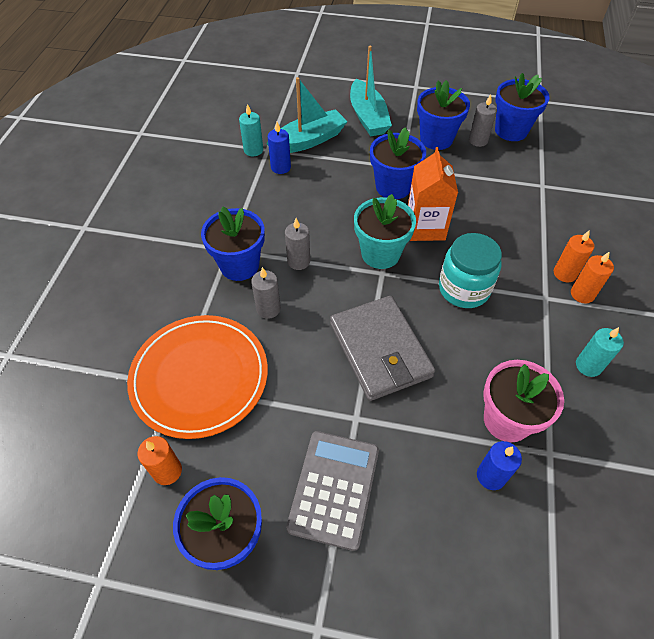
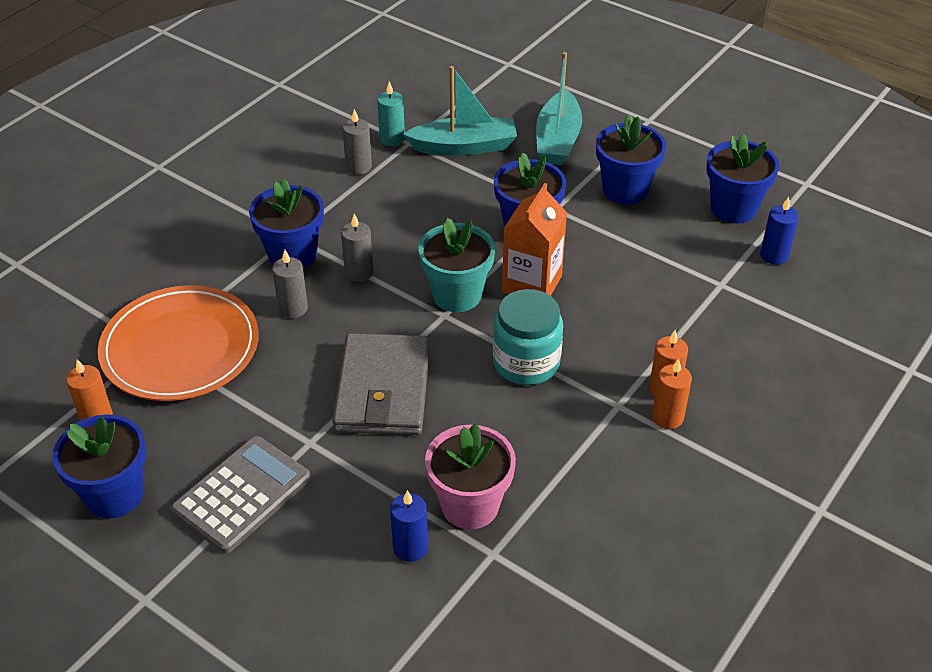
camera: 25 degrees right, 10 degrees down
(280, 167) = (410, 167): blue candle -> blue candle (774, 255)
(478, 140) = (678, 207): grey candle -> grey candle (359, 167)
(588, 366) = (610, 490): turquoise candle -> none

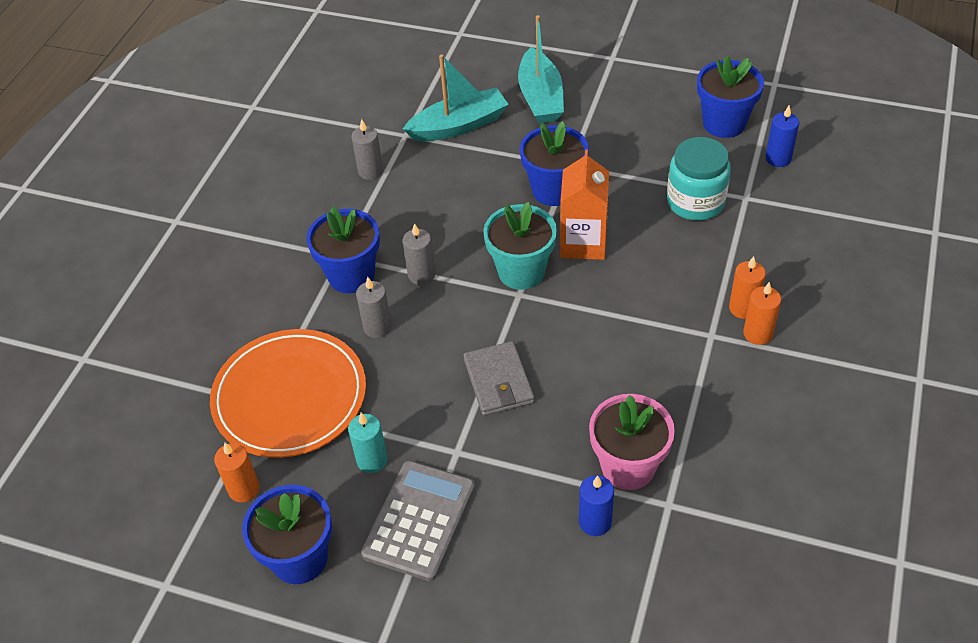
camera: 15 degrees left, 5 degrees up
(383, 389) = (498, 381): grey wallet -> grey wallet, size x0.65
(392, 139) = (388, 135): turquoise candle -> turquoise candle (372, 460)
(526, 363) = (613, 319): turquoise jar -> turquoise jar (695, 202)
(625, 190) = (623, 130): blue flower pot -> none

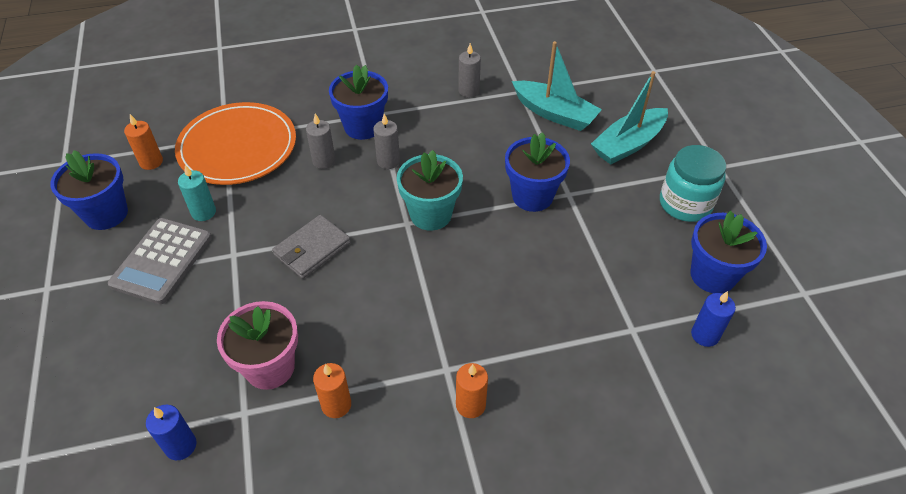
camera: 55 degrees right, 0 degrees up
(419, 520) = (162, 261): grey calculator -> grey calculator turned 120 degrees clockwise
(583, 243) = (489, 238): orange carton -> none
(595, 522) = (204, 368): blue candle -> blue candle (181, 446)
(695, 202) = (595, 294): turquoise jar -> turquoise jar (685, 204)
(743, 308) = (493, 381): orange candle -> orange candle (336, 405)

